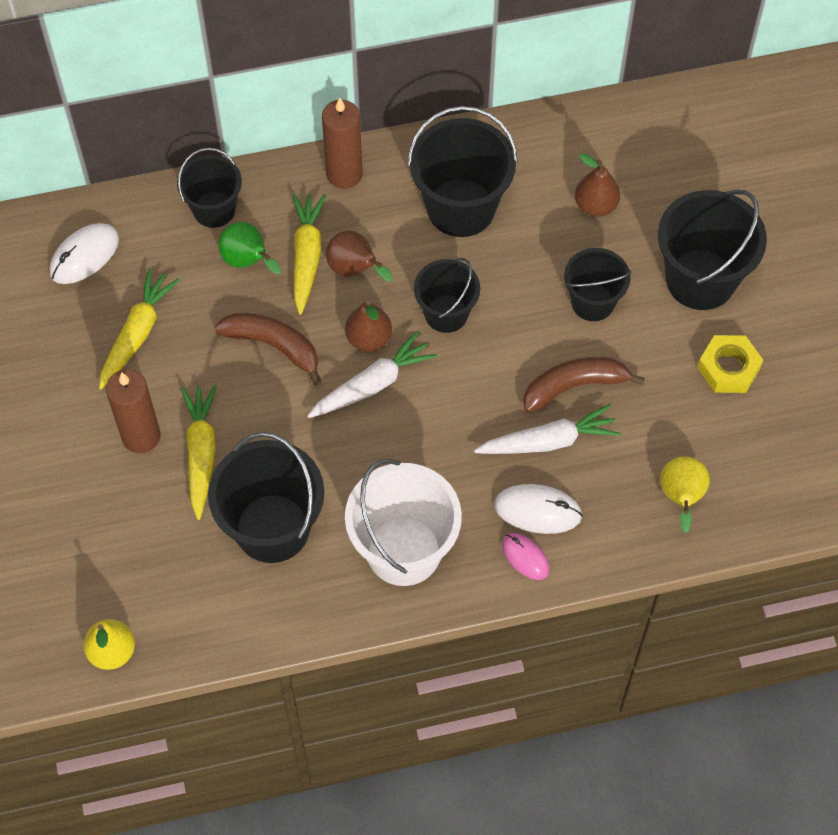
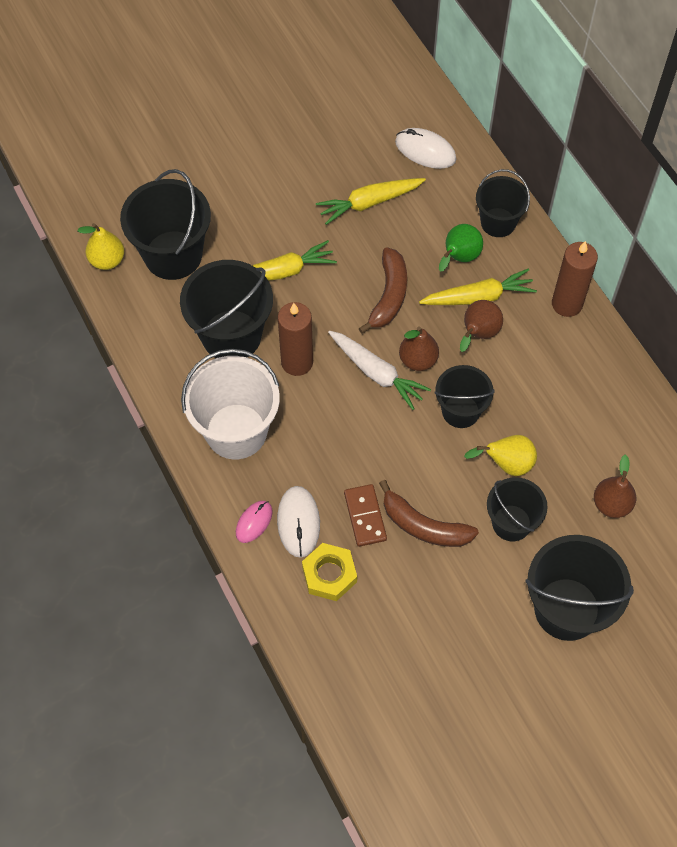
camera: 75 degrees right, 0 degrees up
(137, 334) = (369, 203): yellow carrot -> yellow carrot turned 150 degrees clockwise
(141, 436) = (283, 230): brown candle -> brown candle (297, 362)
(461, 208) = (567, 398): black bucket -> black bucket (173, 255)
(548, 441) = (365, 516): white carrot -> brown domino
(574, 386) = (423, 526): brown banana -> brown banana turned 150 degrees clockwise
(681, 498) = (342, 635): yellow pear -> yellow pear (507, 464)
(728, 368) = (483, 651): yellow nut -> yellow nut (329, 574)

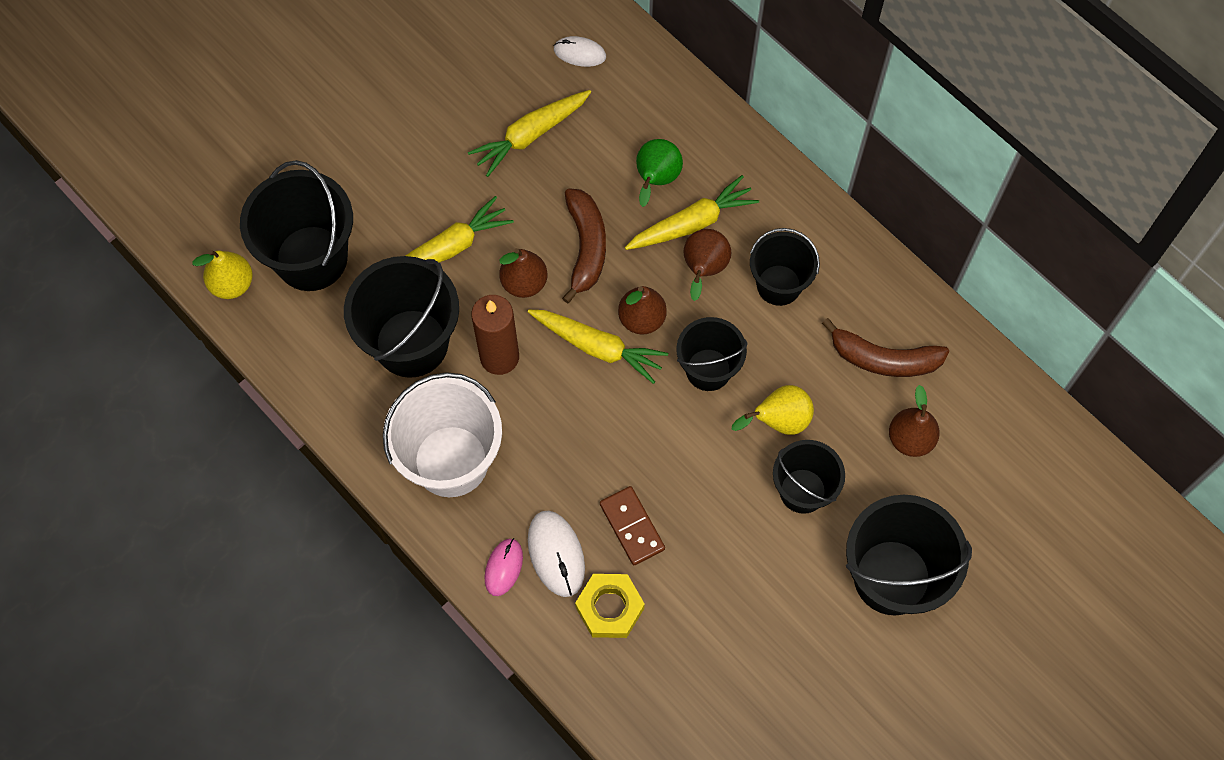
camera: 15 degrees left, 5 degrees up
(332, 311) = (524, 283): none -> brown pear
(376, 373) = (597, 347): white carrot -> yellow carrot
(423, 526) = (703, 520): brown banana -> brown banana (884, 359)
(425, 151) = (579, 53): white mouse -> white mouse, size x0.66
(498, 222) = (690, 124): black bucket -> black bucket (779, 285)
(567, 304) = (796, 207): brown candle -> none

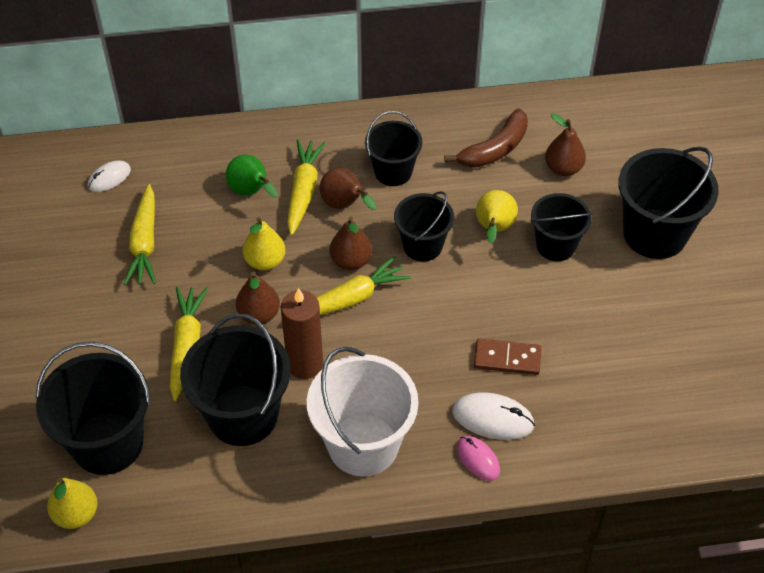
camera: 55 degrees left, 15 degrees down
(586, 247) = (265, 261): brown banana -> yellow pear
(609, 608) = (560, 409): yellow nut -> none

